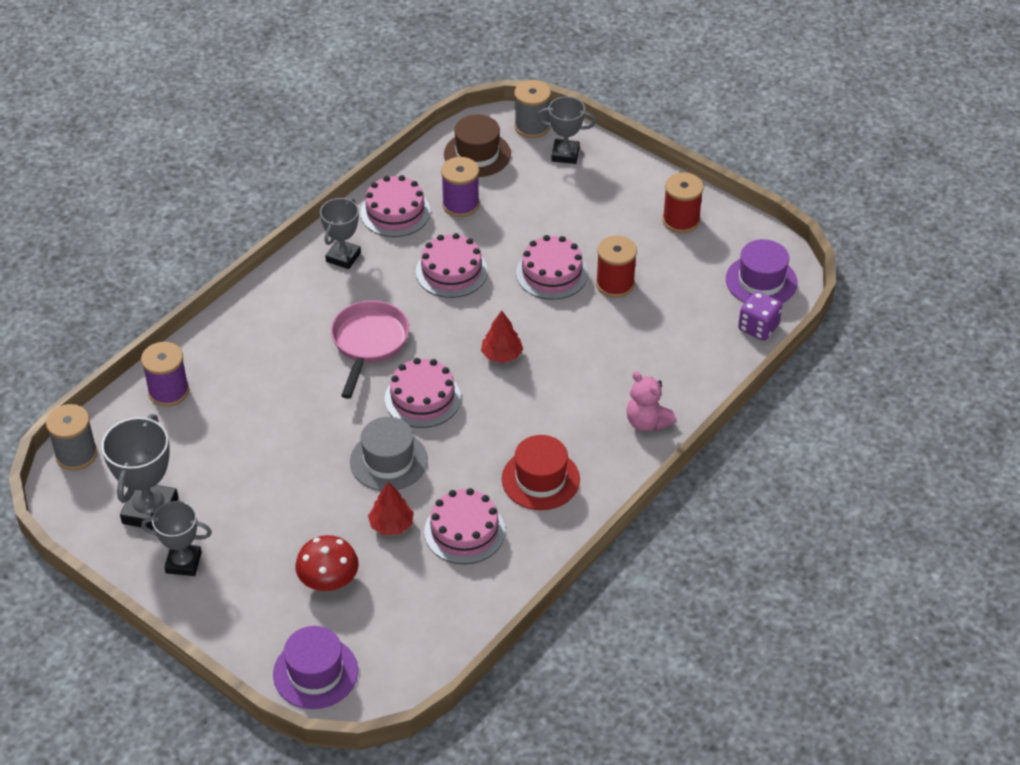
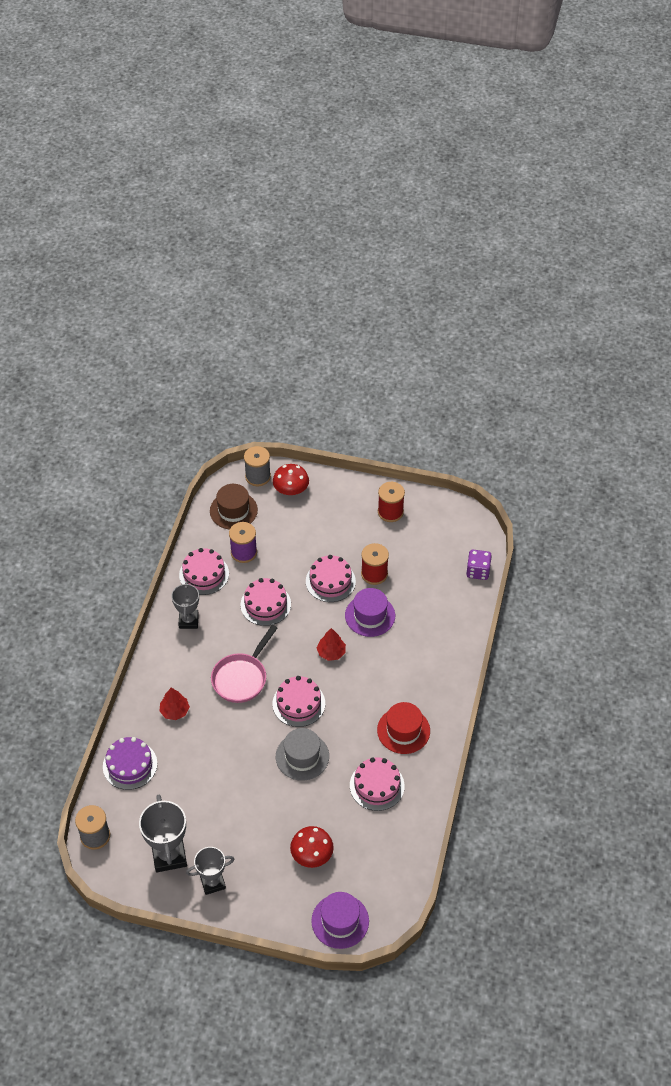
camera: 25 degrees left, 5 degrees up
(168, 391) = (130, 765): purple spool -> purple cake
(369, 343) = (242, 677): pink pan -> pink pan turned 135 degrees counterclockwise
(391, 525) = (329, 800): red tree -> red tree (175, 711)
(565, 154) = (291, 490): grey trophy -> red mushroom
(647, 422) = (446, 664): pink teddy bear -> none
(761, 281) = (462, 537): purple hat -> purple hat (370, 615)

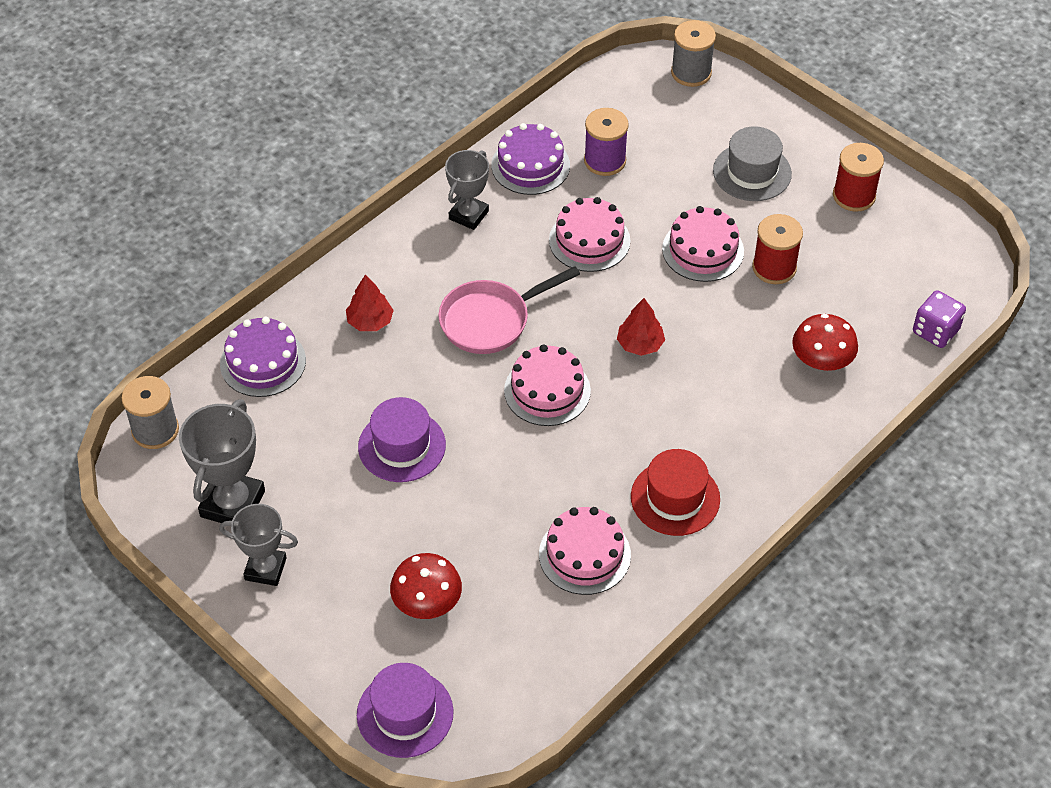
camera: 30 degrees right, 0 degrees up
(204, 574) = (530, 165): pink cake -> purple cake
(233, 510) = (627, 102): brown hat -> none
(291, 490) = (727, 108): red mushroom -> red mushroom (821, 360)
(302, 756) = (504, 463): grey hat -> grey hat (752, 172)
(370, 615) = (730, 320): purple hat -> purple hat (402, 446)

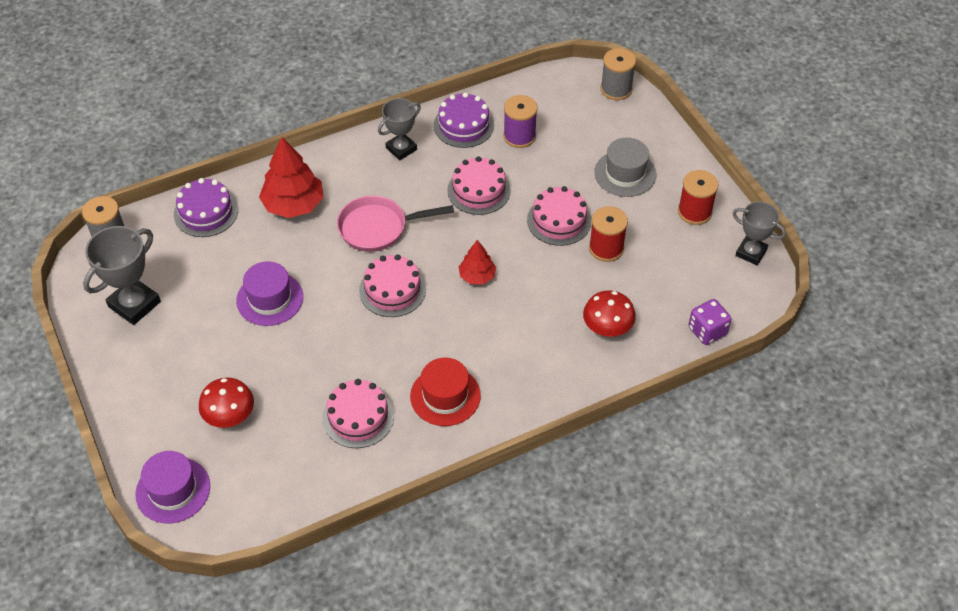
camera: 20 degrees right, 0 degrees up
(265, 569) = (132, 356): grey trophy -> grey trophy (751, 252)
(370, 321) = (293, 204): red tree -> red tree, size x1.77

